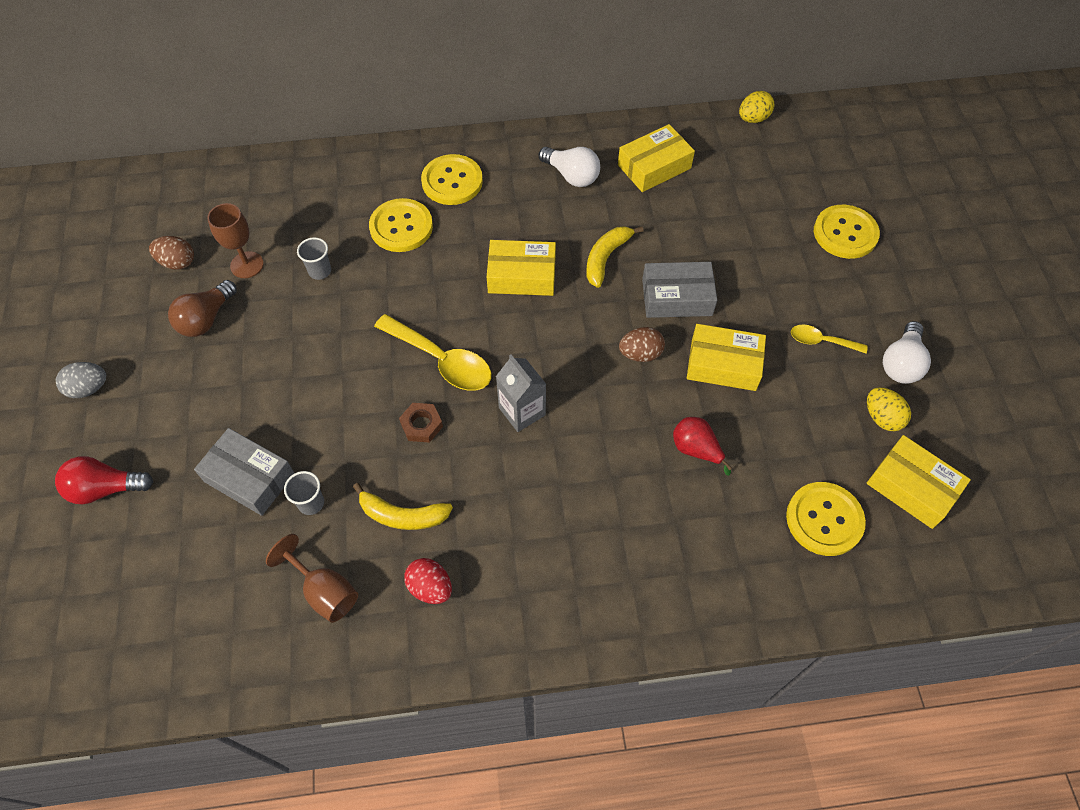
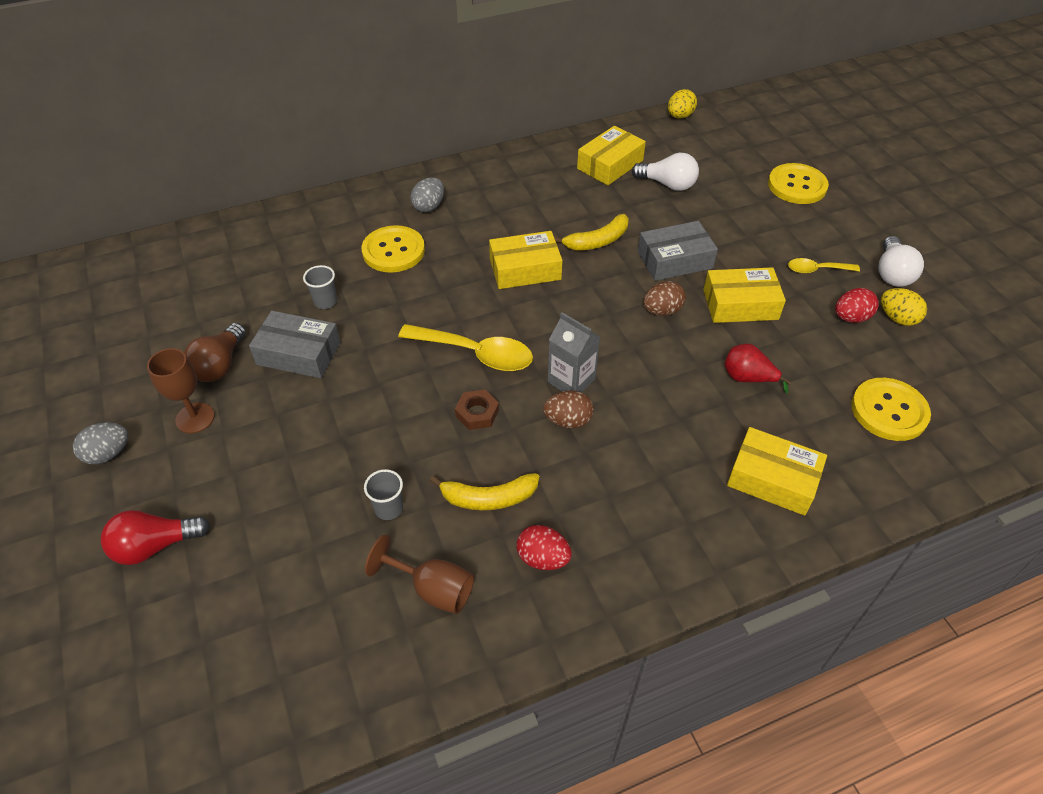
camera: 15 degrees left, 10 degrees down
(177, 262) = (173, 321): brown egg -> brown egg (568, 421)
(247, 265) = (248, 310): brown goblet -> brown goblet (195, 418)
(249, 477) = (313, 499): grey box -> grey box (298, 353)
(452, 181) = (429, 206): yellow button -> grey egg
(571, 175) = (538, 183): white light bulb -> white light bulb (667, 184)
(606, 258) = (597, 241): yellow banana -> yellow banana turned 135 degrees counterclockwise
(832, 405) = (851, 318): none -> red egg
(911, 487) = (950, 368): yellow box -> yellow box (772, 479)

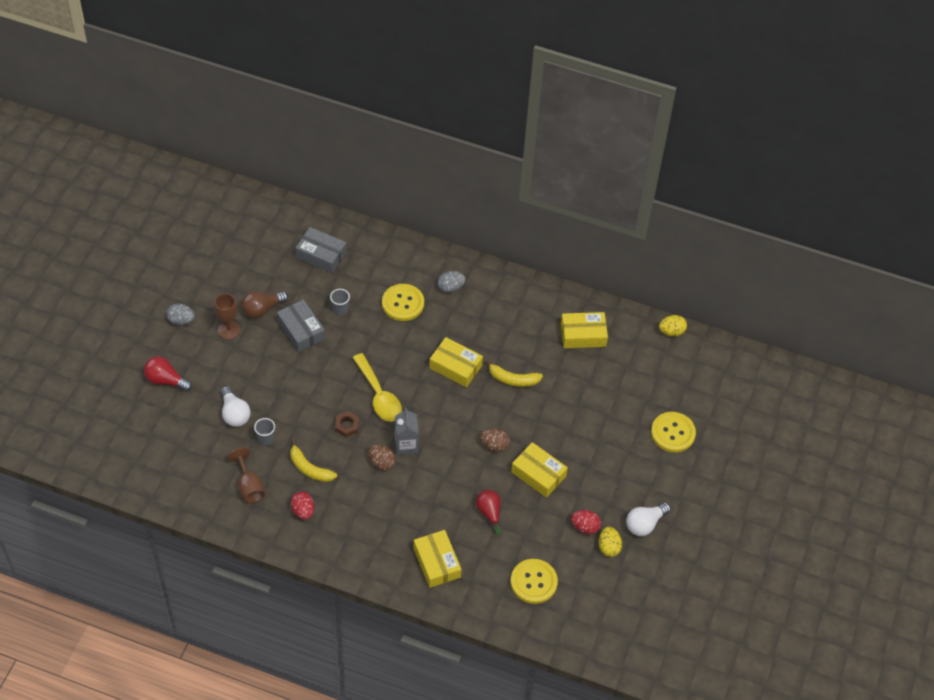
camera: 40 degrees right, 5 degrees up
(667, 184) = (598, 374): white light bulb -> white light bulb (234, 413)
(675, 260) = (539, 423): grey box -> grey box (321, 255)
(816, 270) = (606, 489): yellow spoon -> none

